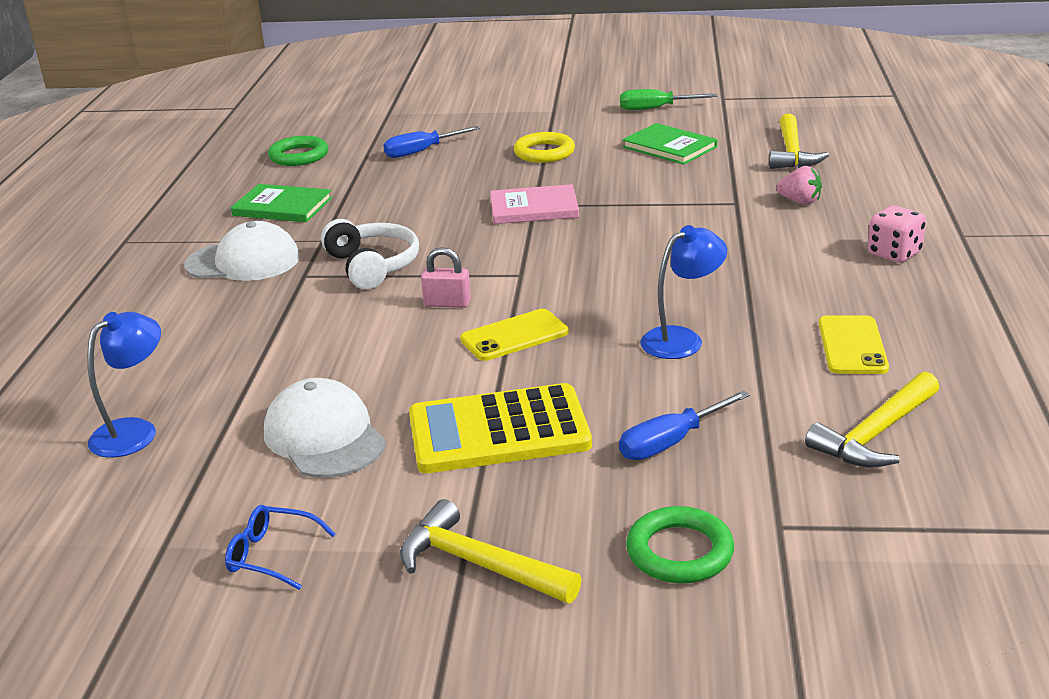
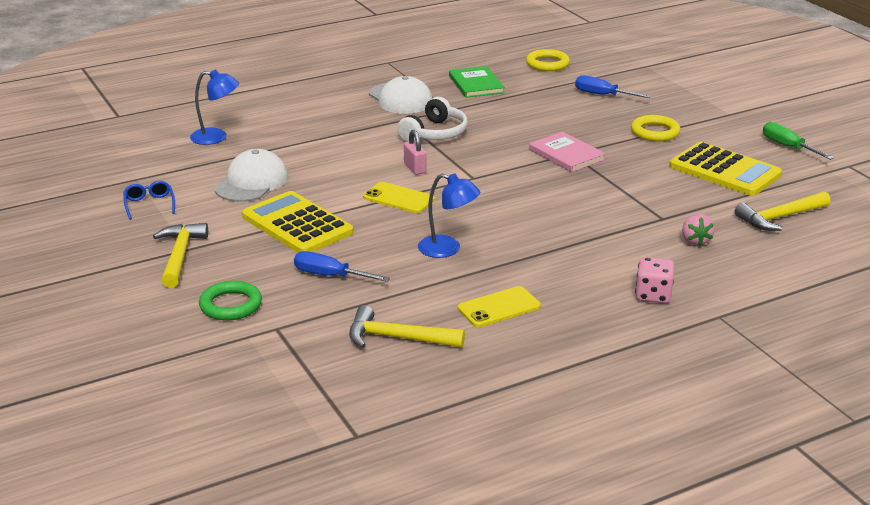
camera: 55 degrees right, 0 degrees up
(299, 156) = (547, 64): green ring -> yellow ring
(669, 147) = (724, 170): green book -> yellow calculator

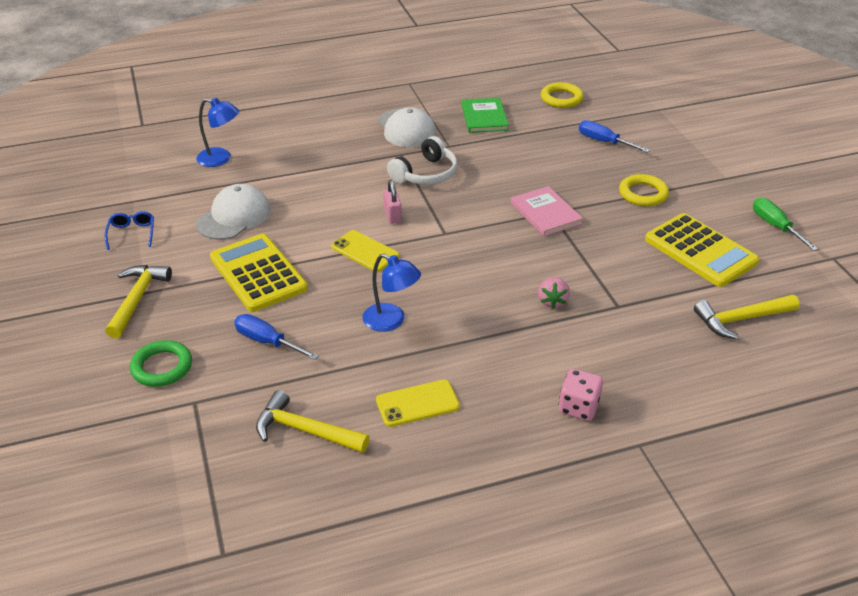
camera: 10 degrees right, 10 degrees up
(695, 241) = (643, 340): pink strawberry -> pink strawberry (552, 301)

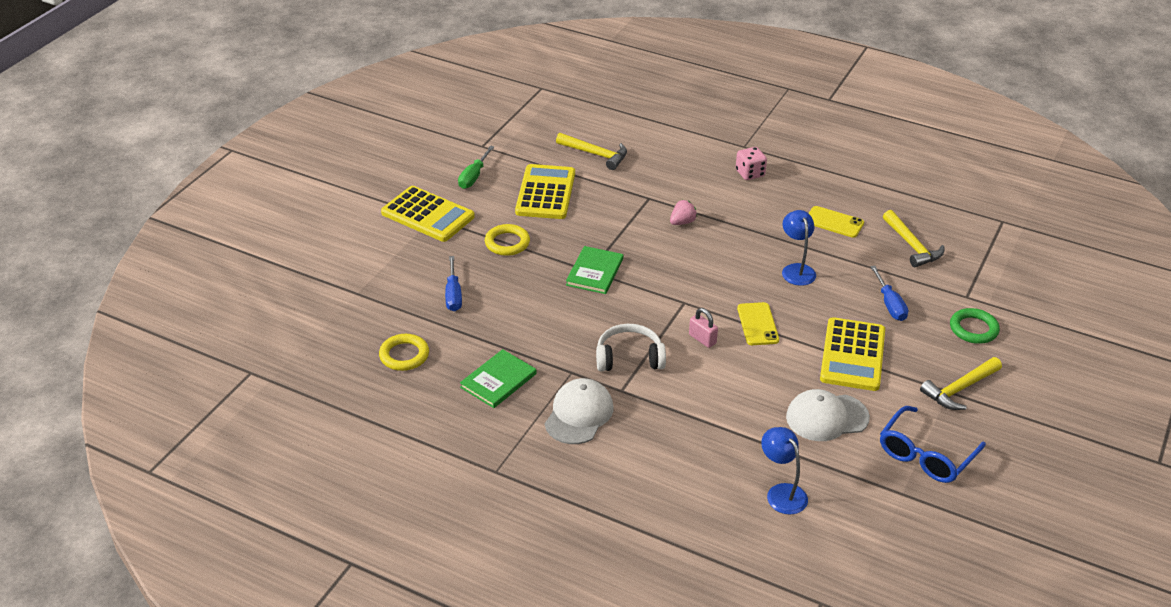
camera: 135 degrees left, 0 degrees up
(132, 233) = (926, 455): blue glasses -> blue glasses, size x1.86
(392, 215) = (702, 339): pink padlock -> pink padlock turned 75 degrees counterclockwise
(545, 213) = (594, 272): pink book -> green book
(734, 177) = (428, 215): none -> yellow calculator

